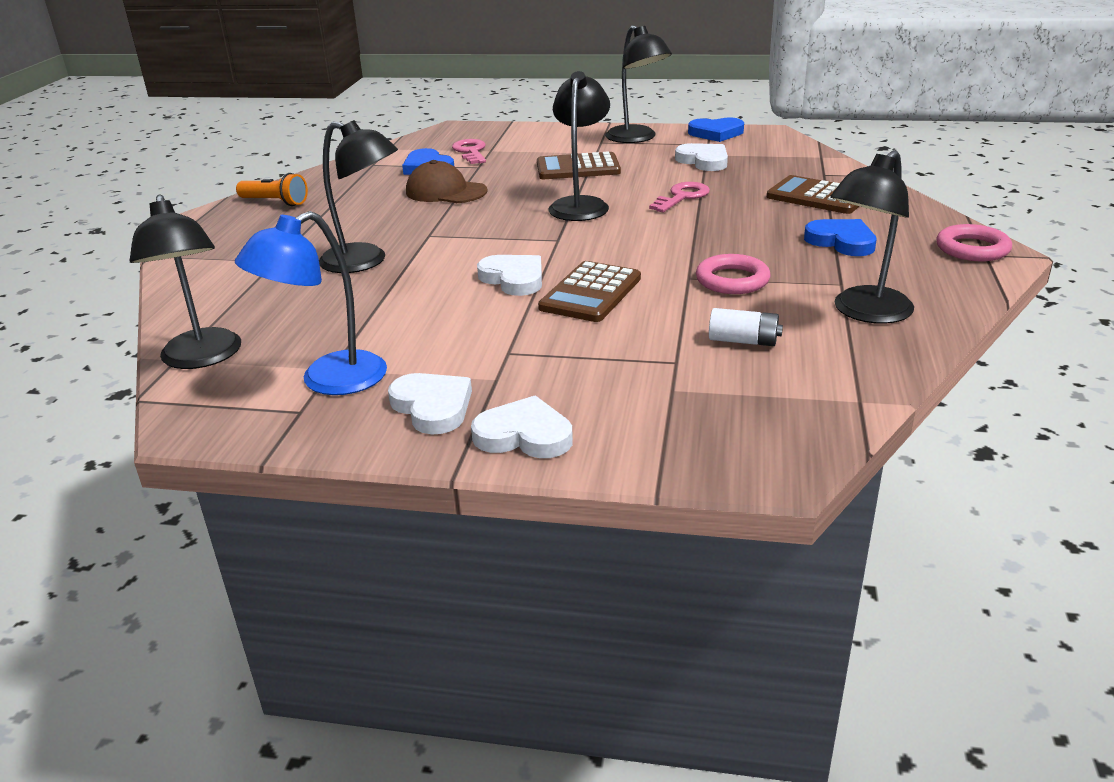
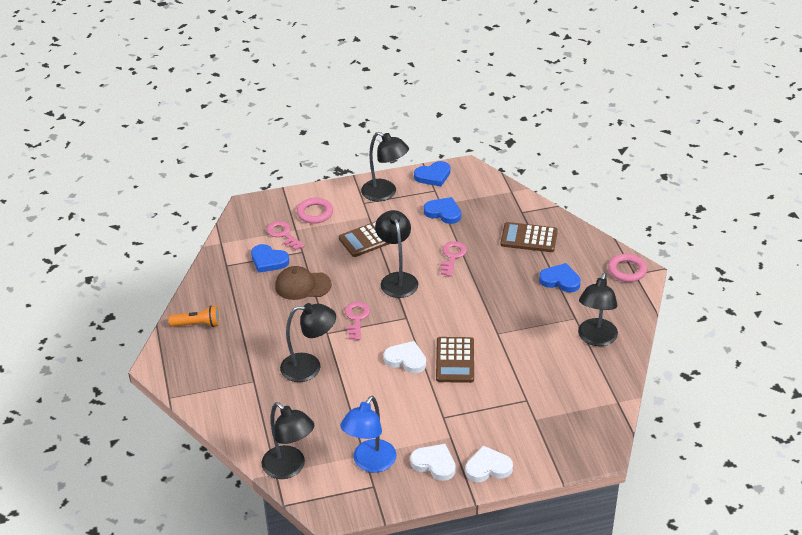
camera: 25 degrees left, 10 degrees up
(485, 229) = (356, 318): none -> pink key
(704, 161) = (443, 212): white heart -> blue heart
(732, 280) = (521, 329): pink ring -> pink ring (315, 213)
(743, 341) = (549, 376): white battery -> none

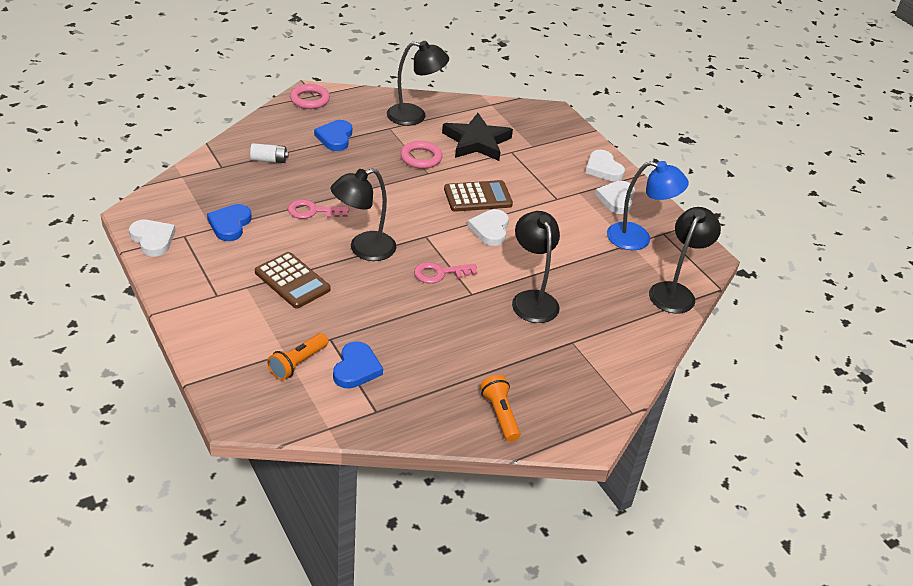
camera: 110 degrees left, 0 degrees up
(283, 234) = (298, 363): pink key -> orange flashlight
(302, 285) = (396, 327): brown cap -> none
(315, 213) = (246, 339): pink ring -> pink ring (421, 158)
(385, 193) = (194, 278): black lamp -> none
(433, 176) = (153, 239): blue heart -> white heart
(529, 238) = (269, 160): brown calculator -> white battery
(546, 376) = (476, 142): none -> black star

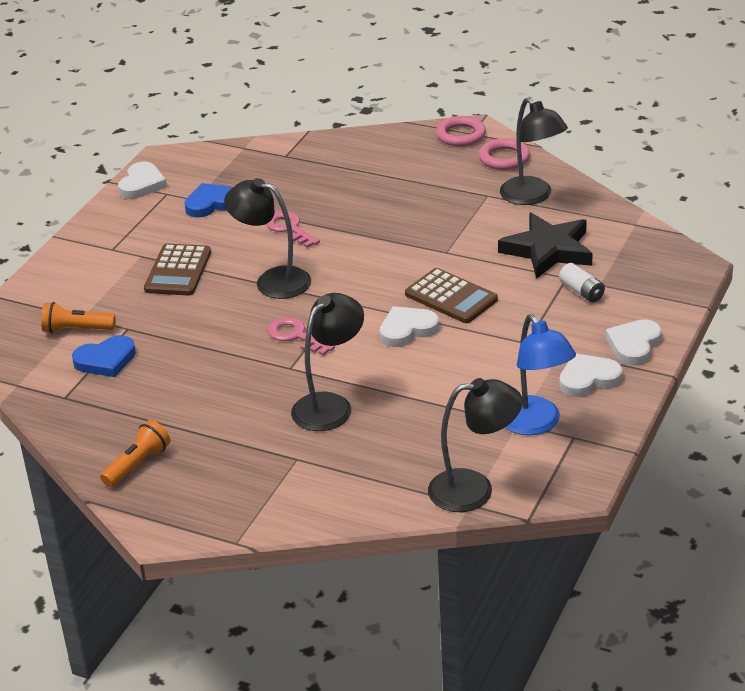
camera: 60 degrees right, 5 degrees down
(269, 160) = (331, 169): white battery -> white battery (582, 291)
(335, 138) = (421, 179): blue heart -> none
(421, 158) = (465, 236): pink ring -> pink ring (504, 158)

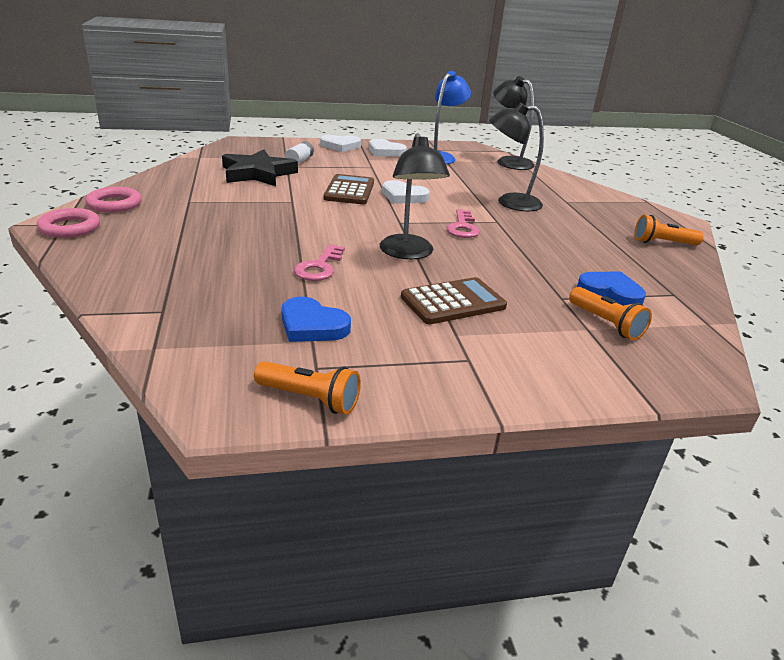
camera: 130 degrees left, 5 degrees down
(142, 184) = (310, 399): white heart -> orange flashlight
(532, 197) = (180, 186): black lamp -> none

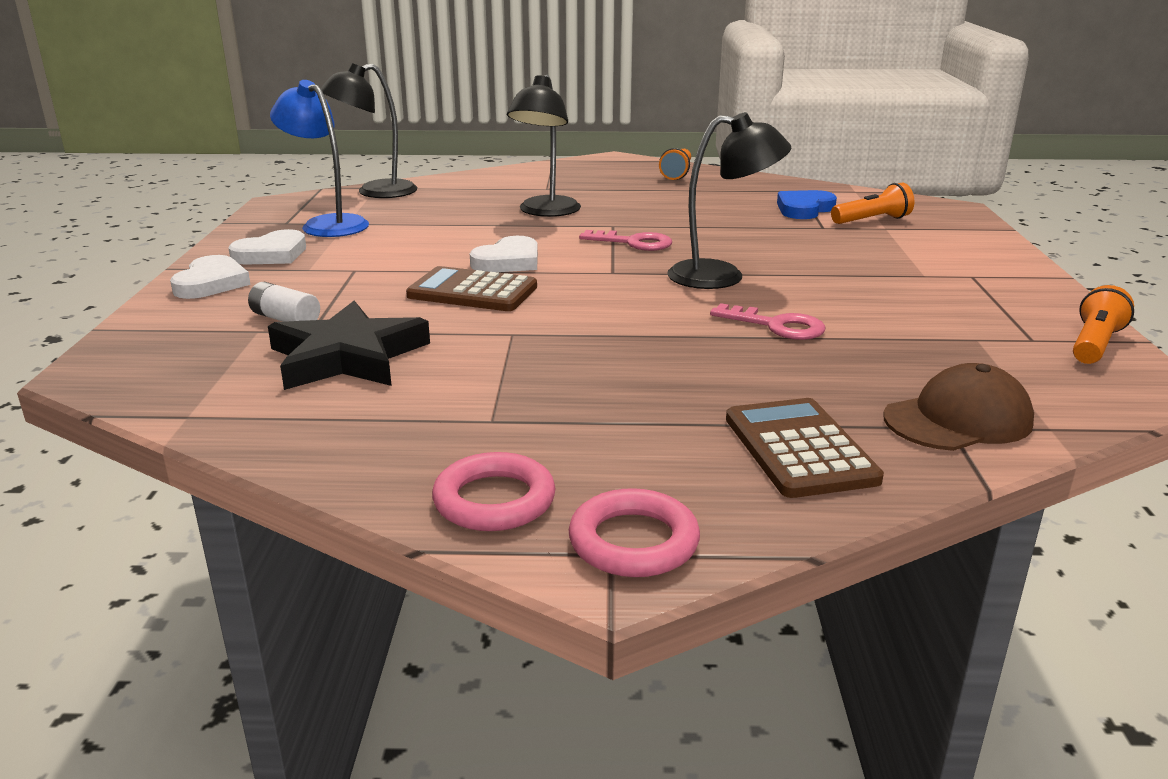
camera: 75 degrees left, 5 degrees down
(171, 315) = (958, 419): none -> brown cap
(312, 325) = (941, 337): blue heart -> none
(453, 302) = (851, 269): brown calculator -> brown calculator (799, 449)

